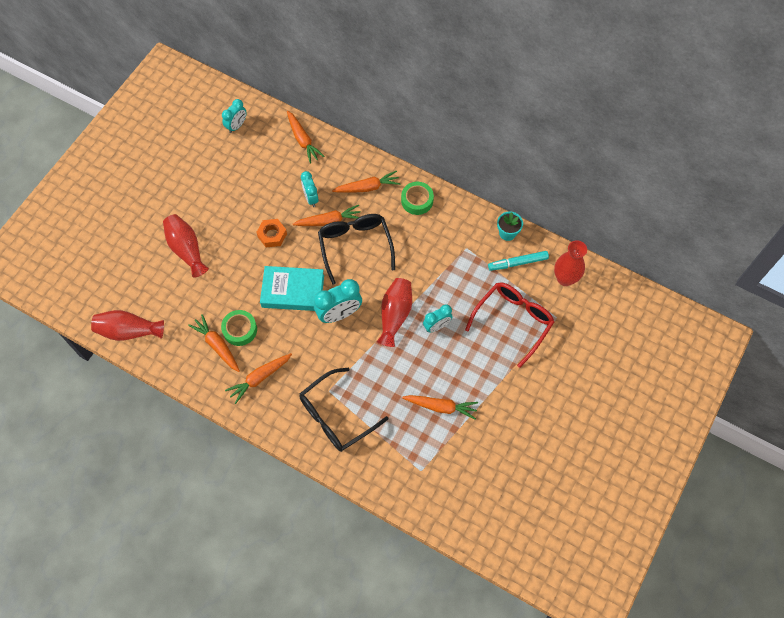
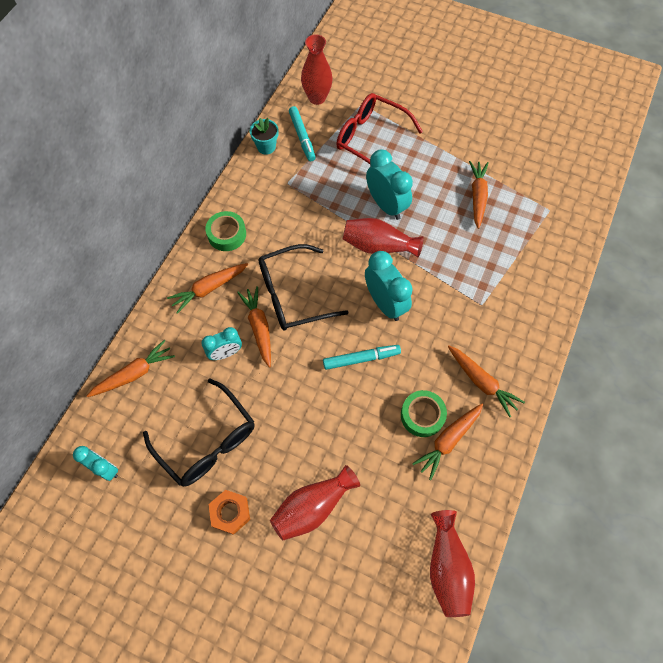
camera: 95 degrees left, 0 degrees up
(272, 235) = (283, 394): orange nut -> orange nut (230, 512)
(293, 291) = (361, 358): turquoise book -> turquoise marker
(336, 416) = (509, 293): black glasses -> black glasses (207, 441)
(367, 187) = (209, 288): orange carrot -> orange carrot turned 105 degrees counterclockwise
(437, 326) = (386, 205): turquoise clock -> turquoise clock, size x1.60

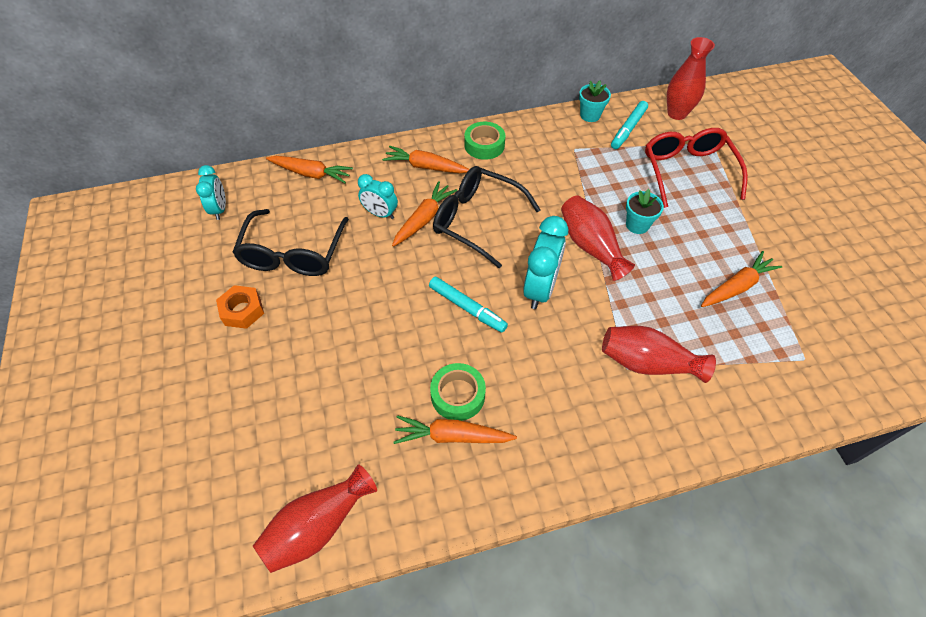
camera: 50 degrees right, 10 degrees down
(313, 507) = (293, 366): red vase -> red vase (647, 363)
(386, 205) = (637, 225): turquoise clock -> turquoise flower pot
(481, 382) = (543, 425): orange carrot -> none

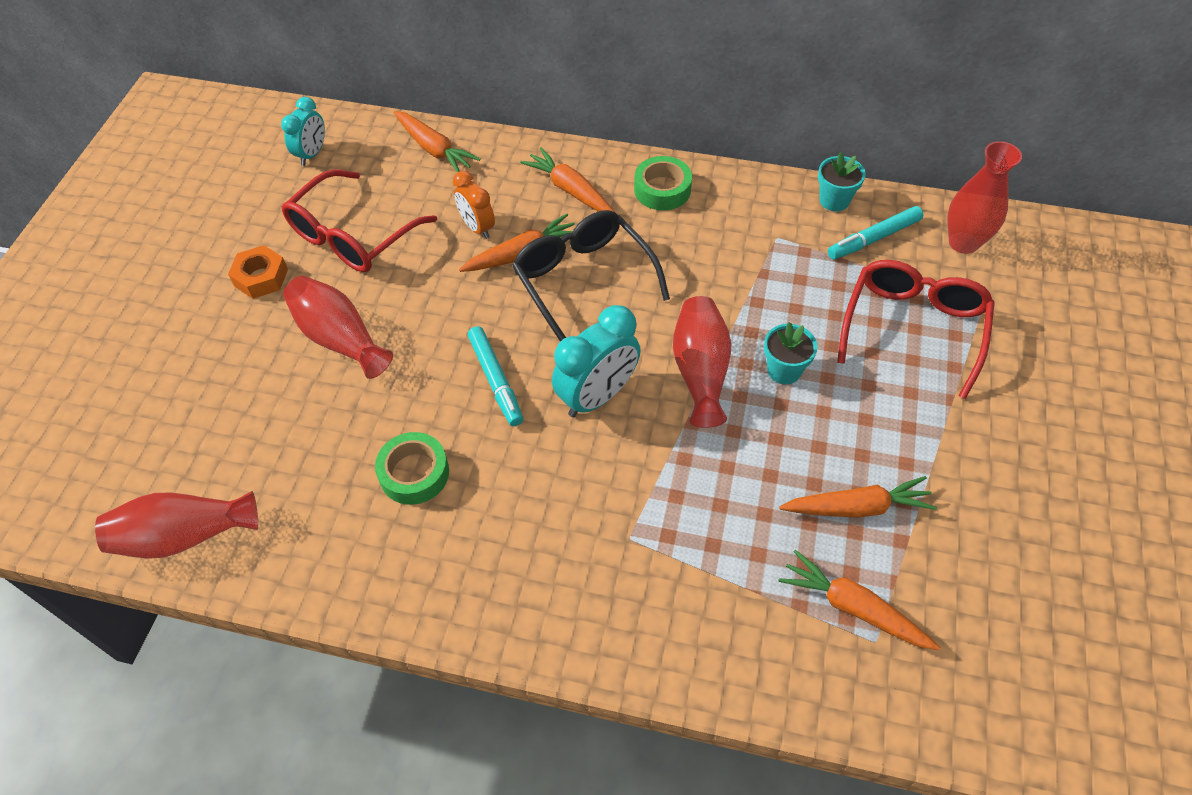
camera: 30 degrees right, 0 degrees up
(293, 253) = (353, 235): black glasses -> red glasses
(380, 214) = (477, 227): turquoise clock -> orange clock
(452, 436) = (376, 514): orange carrot -> orange carrot (853, 607)
(647, 363) = (660, 544): red vase -> red vase (340, 338)

